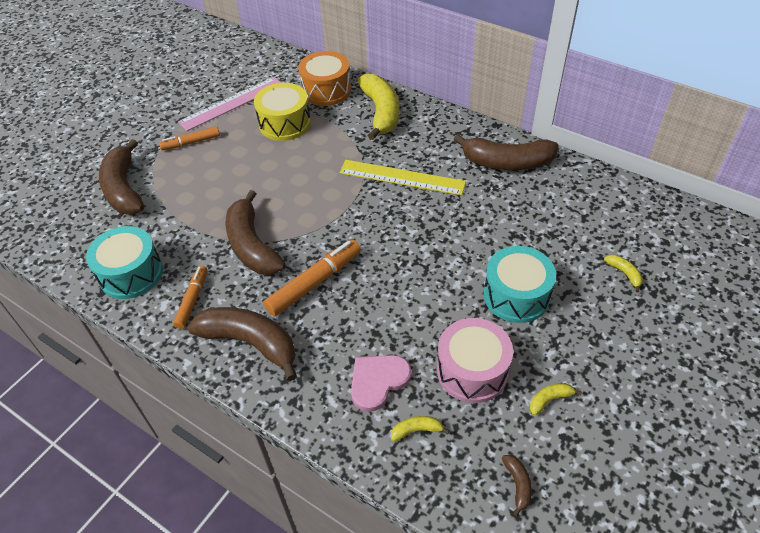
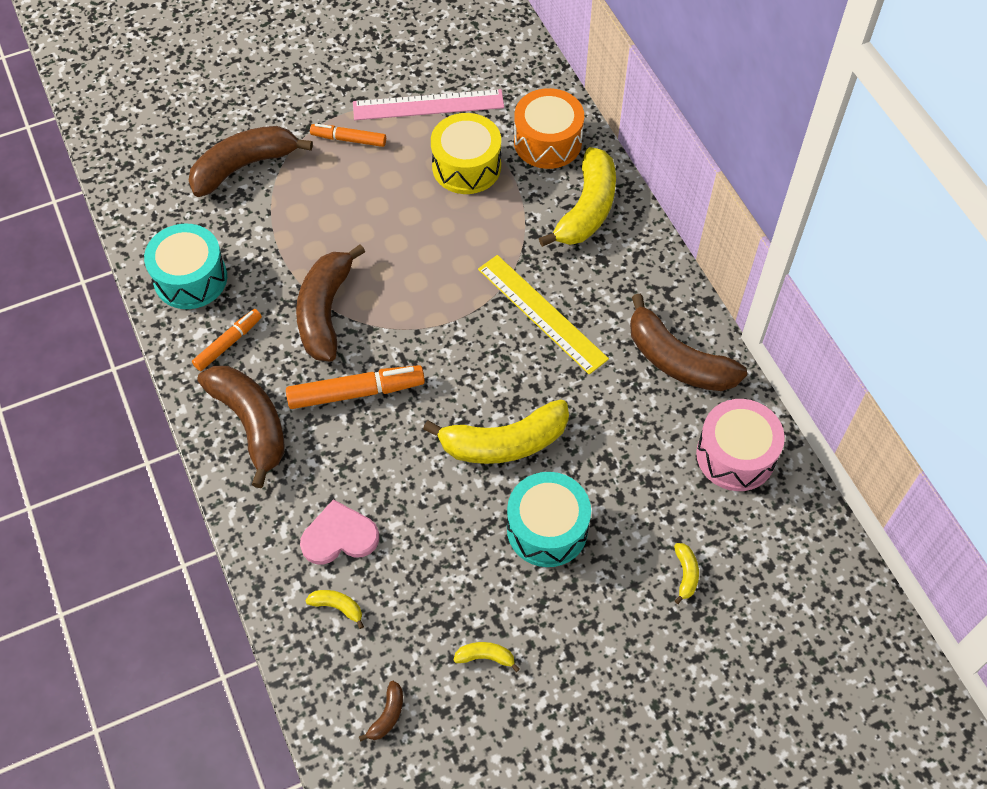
camera: 30 degrees right, 10 degrees up
(124, 189) = (244, 166): brown banana -> brown banana turned 45 degrees clockwise
(443, 260) = (504, 443): none -> yellow banana
(472, 371) = (436, 581): pink drum -> pink drum (735, 455)

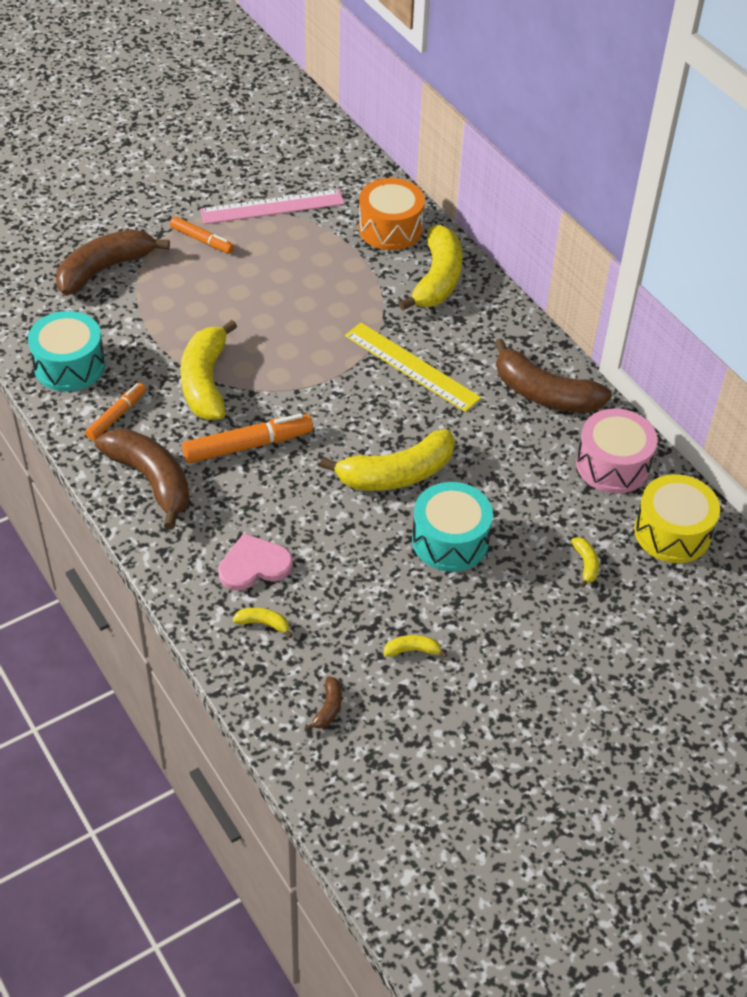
camera: 10 degrees left, 10 degrees down
(325, 312) = (205, 382): brown banana -> yellow banana
(349, 139) = (202, 240): orange marker -> orange marker turned 150 degrees counterclockwise
(466, 166) = (318, 254): yellow drum -> yellow drum (672, 532)

